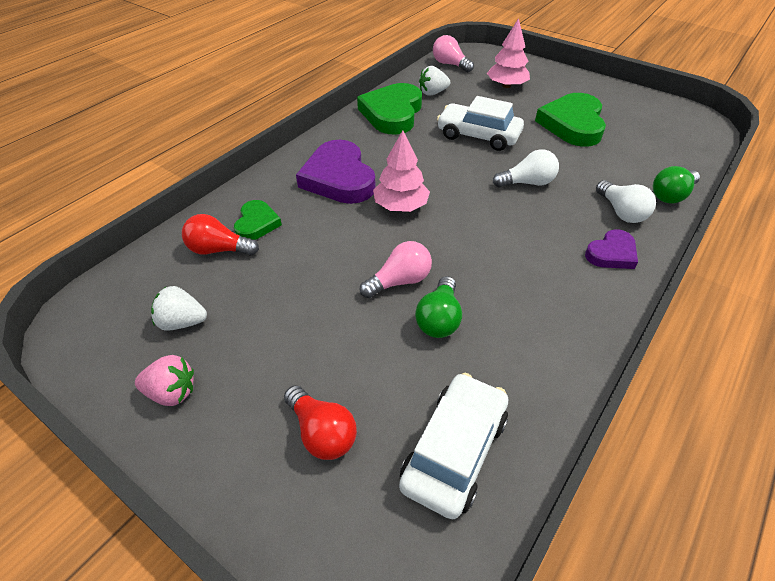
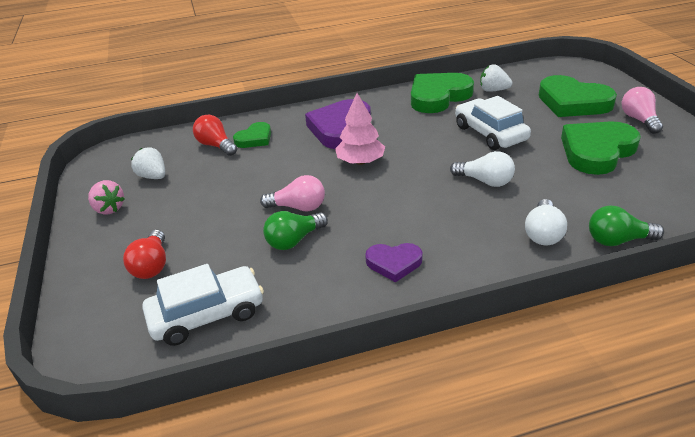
camera: 40 degrees right, 10 degrees down
(450, 64) = (540, 72): pink light bulb -> pink light bulb (639, 120)
(506, 86) = (573, 102): pink tree -> green heart
(611, 253) = (487, 258): purple heart -> purple heart (394, 263)

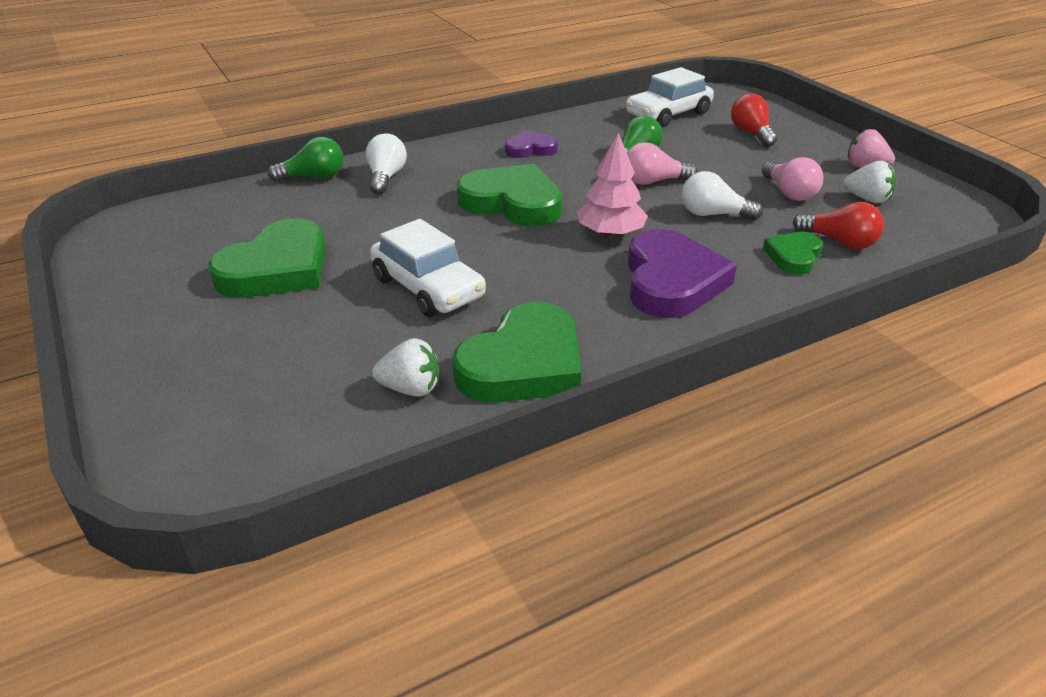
camera: 165 degrees right, 0 degrees up
(485, 181) = (441, 220): white light bulb -> white light bulb (713, 214)
(573, 102) = (262, 364): green heart -> green heart (512, 202)
(639, 120) = (170, 329): pink light bulb -> pink light bulb (789, 193)

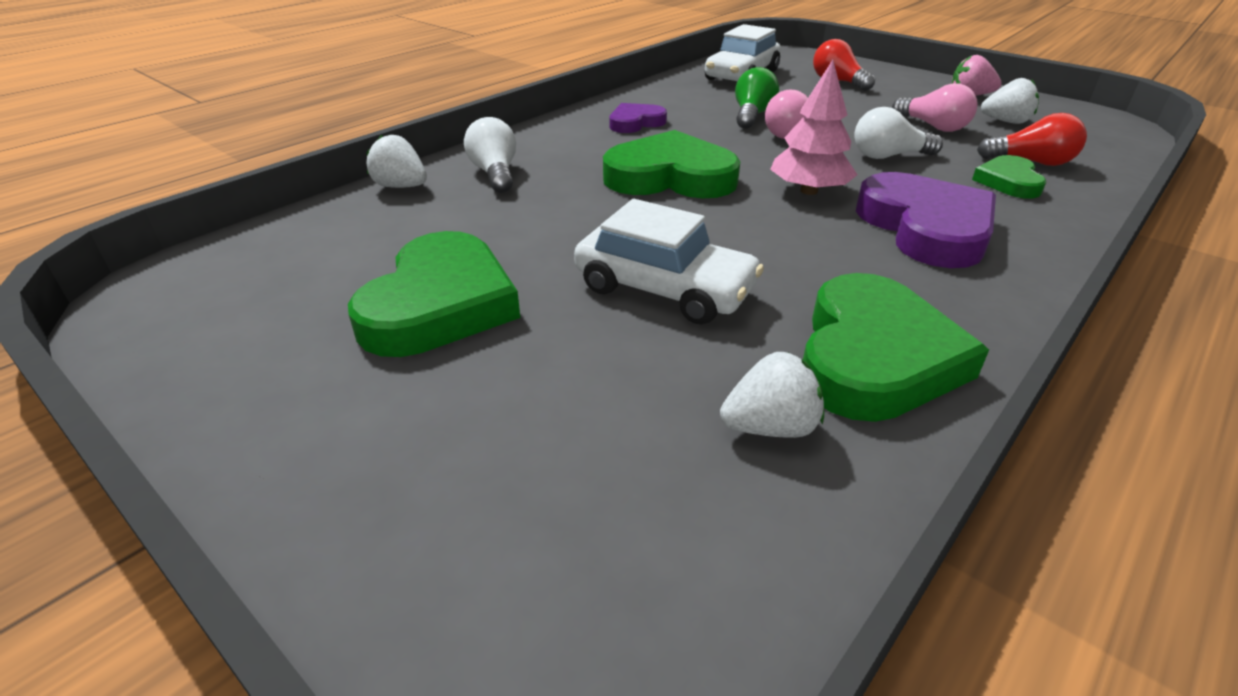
camera: 20 degrees left, 0 degrees up
(314, 177) = (401, 186): green light bulb -> white strawberry

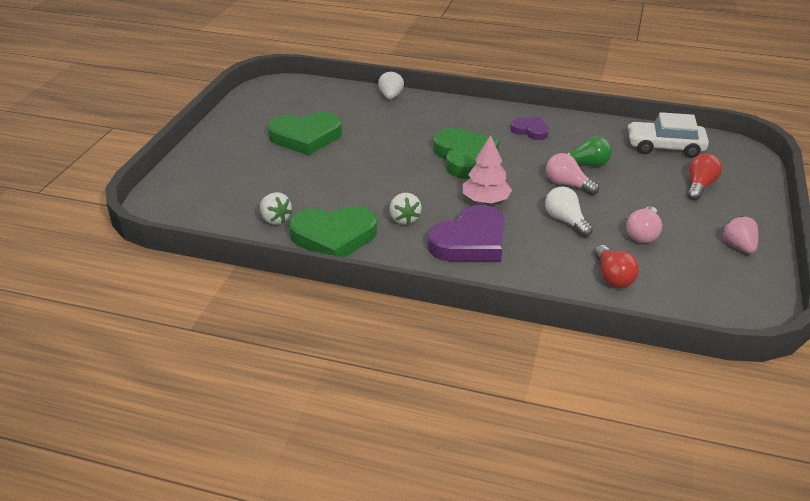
camera: 65 degrees right, 0 degrees up
(495, 173) = (424, 112): white light bulb -> none
(664, 289) = (351, 180): white car -> none
(1006, 122) = (691, 265): white strawberry -> white strawberry (404, 219)
(1008, 182) = (566, 268): green heart -> none

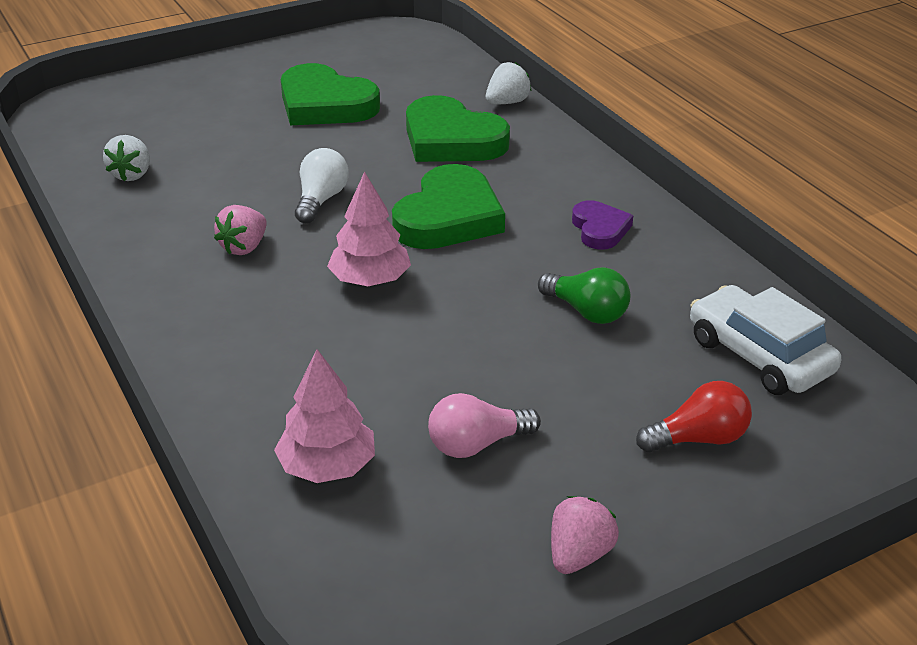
camera: 45 degrees right, 0 degrees up
(333, 237) = (145, 224): green heart -> green heart (451, 140)
(404, 219) = (244, 247): white strawberry -> pink strawberry
(470, 241) = (259, 315): purple heart -> none
(565, 221) = (413, 363): white light bulb -> white light bulb (321, 200)
(567, 184) = (508, 321): pink light bulb -> none
(613, 277) = (327, 466): red light bulb -> pink tree

